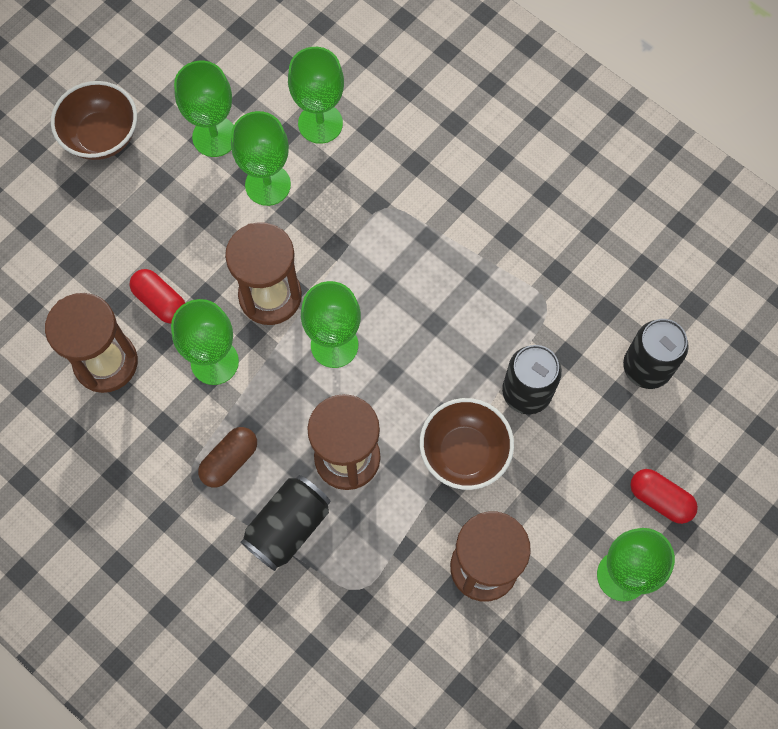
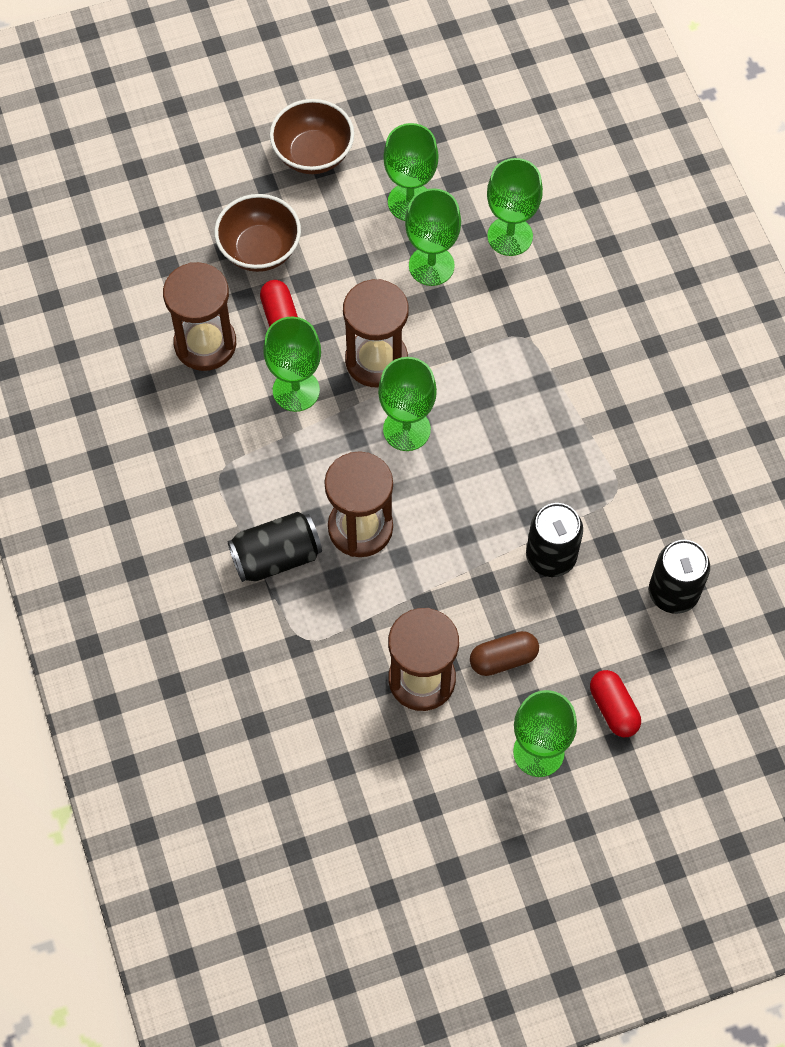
camera: 30 degrees right, 5 degrees down
(229, 460) = (260, 477): brown capsule -> brown capsule (503, 658)
(464, 453) = (464, 577): brown bowl -> brown bowl (259, 250)

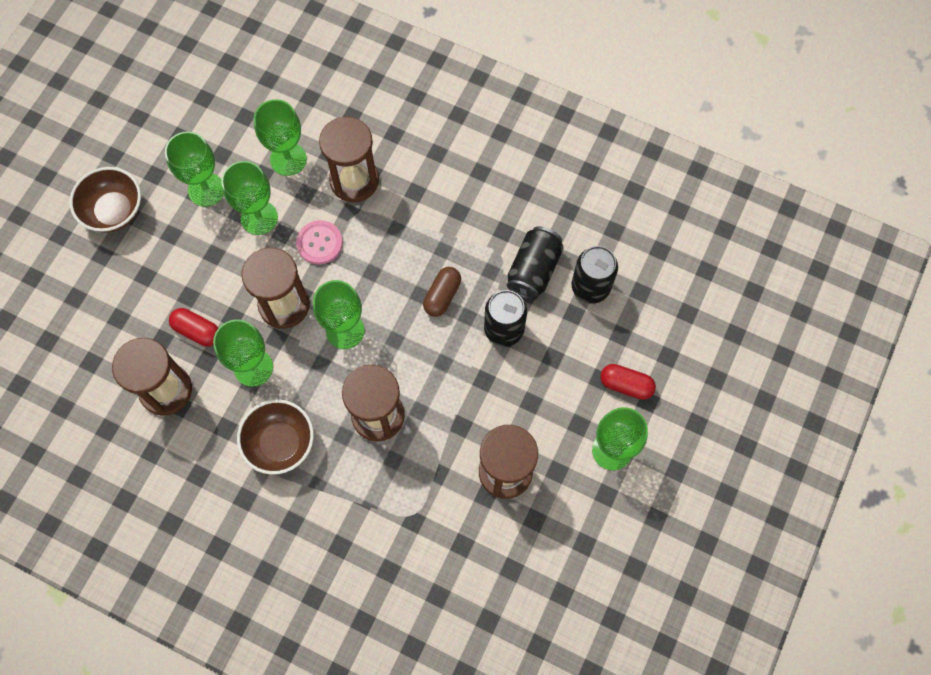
camera: 45 degrees left, 5 degrees up
(259, 250) = (141, 300): brown bowl -> brown bowl (280, 443)
(276, 557) = (346, 481): black can -> black can (534, 270)
(462, 334) = (319, 243): none -> pink button
(503, 658) = (538, 415): brown capsule -> brown capsule (442, 296)
(550, 305) = (354, 180): none -> brown hourglass

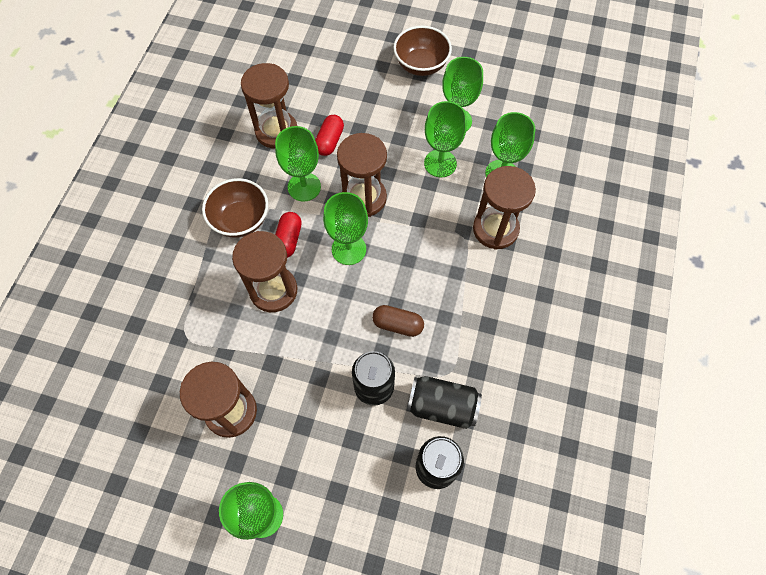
camera: 80 degrees right, 5 degrees down
(319, 243) = (427, 213): pink button -> none
(626, 385) = (334, 521): red capsule -> red capsule (288, 240)

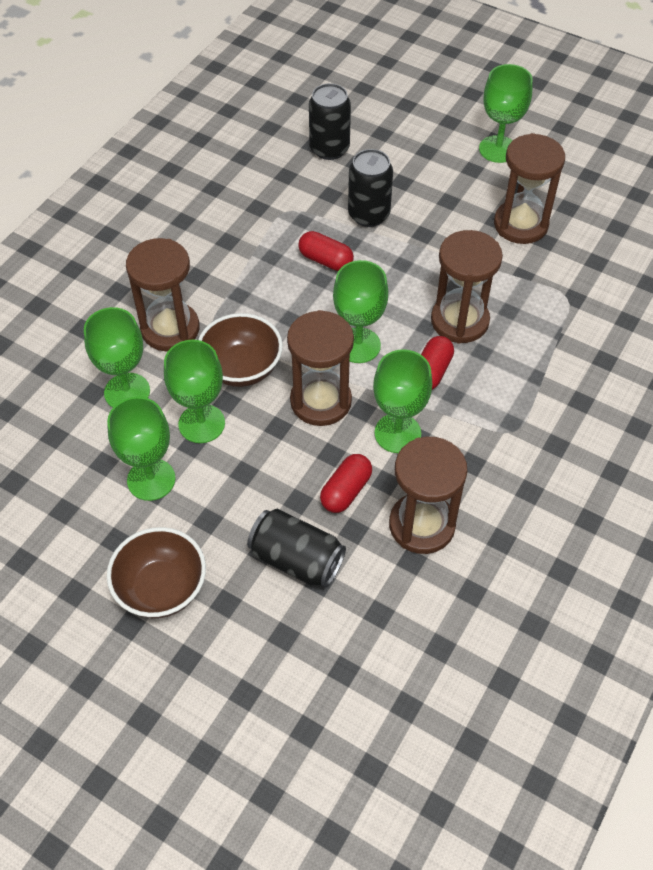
camera: 165 degrees left, 10 degrees down
(240, 220) = (490, 409): brown bowl -> brown bowl (242, 368)
(397, 324) = (325, 260): brown capsule -> red capsule
(442, 406) = (305, 187): black can -> black can (296, 559)

